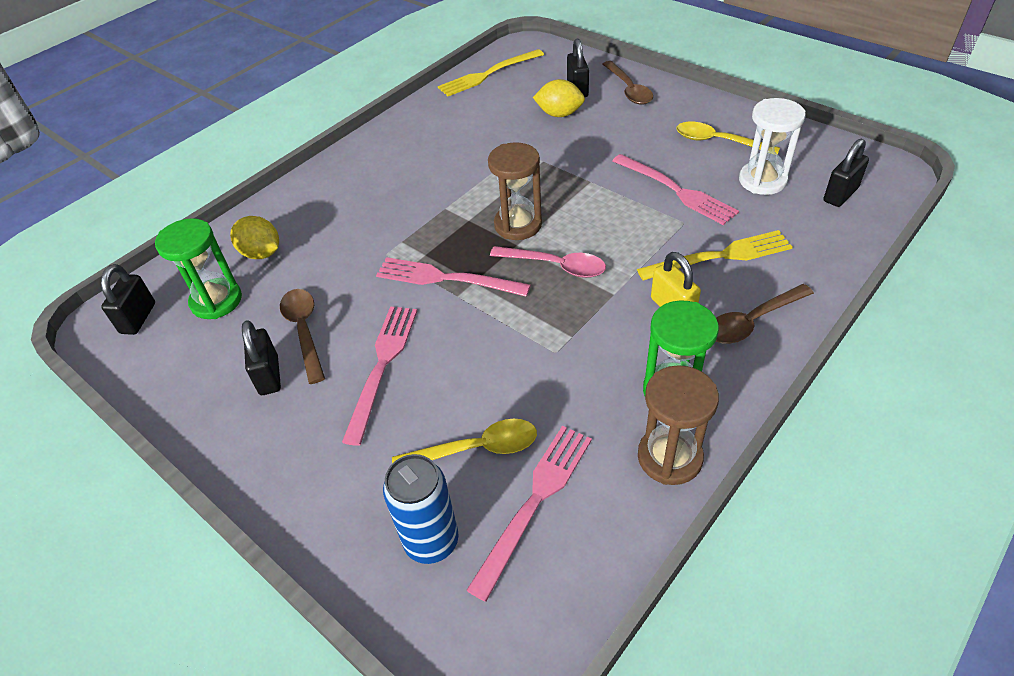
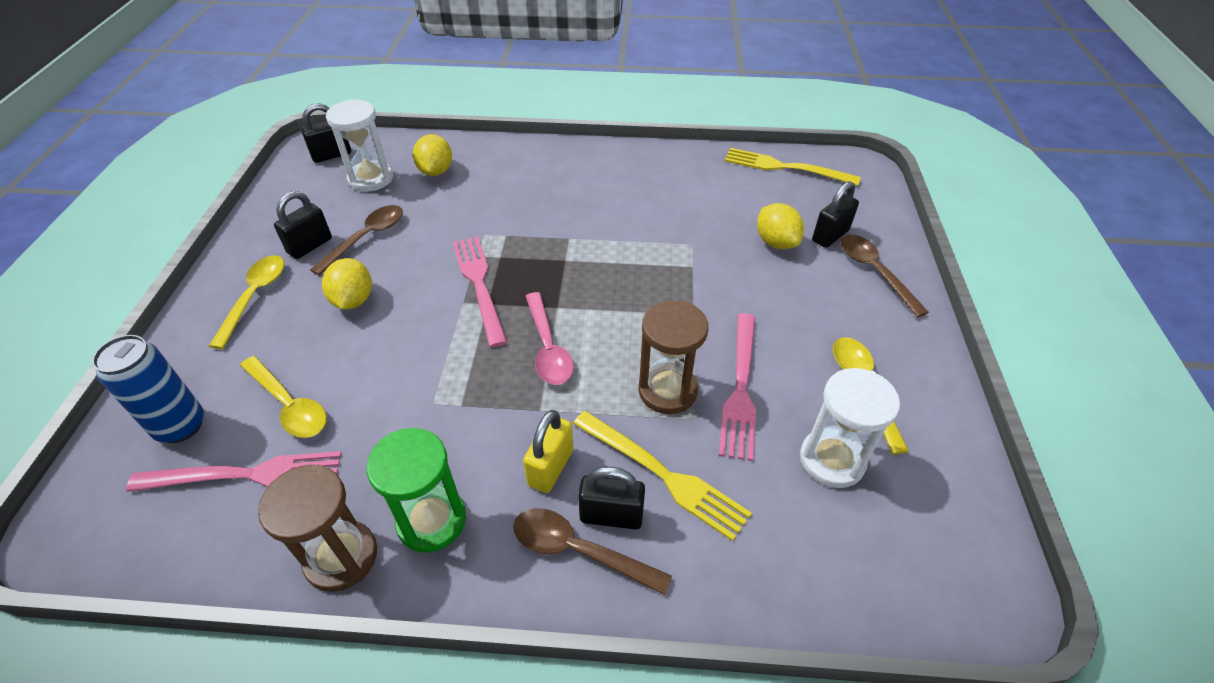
camera: 50 degrees right, 0 degrees up
(216, 301) = (371, 179): green hourglass -> white hourglass
(301, 439) = (254, 297): none -> yellow spoon
(382, 366) = (353, 300): pink fork -> yellow lemon
(518, 225) = (584, 294): brown hourglass -> brown hourglass (667, 390)
(628, 89) = (874, 272): brown spoon -> brown spoon turned 120 degrees clockwise
(840, 195) = (882, 555): black padlock -> black padlock (611, 515)

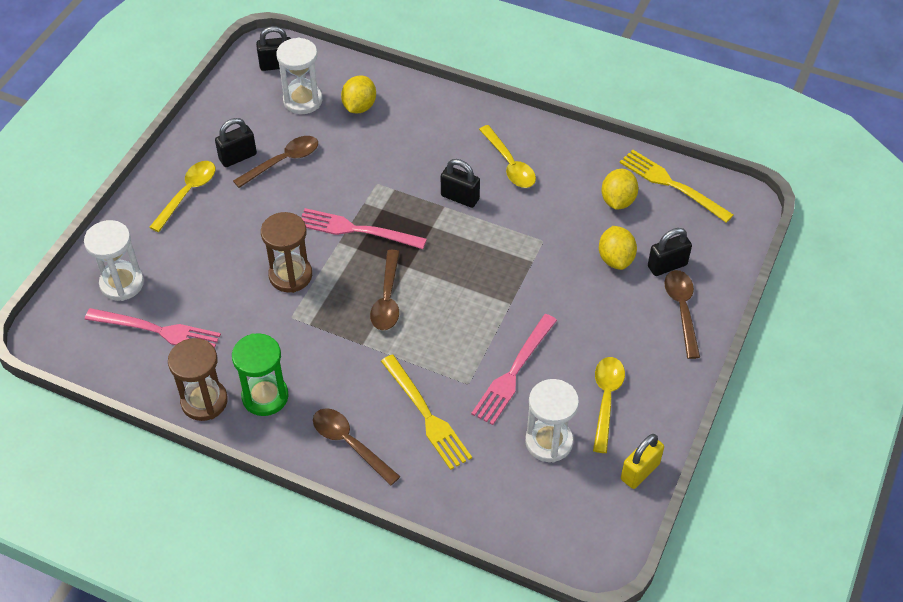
camera: 20 degrees right, 5 degrees up
(181, 426) = (122, 283): blue can -> white hourglass
(289, 405) = (194, 289): yellow spoon -> yellow spoon (509, 164)
(353, 300) = (258, 217): yellow lemon -> yellow lemon (617, 201)
(479, 284) = (356, 230): pink fork -> pink fork turned 75 degrees counterclockwise
(548, 348) = (387, 298): pink spoon -> brown spoon
(550, 467) = (353, 386): yellow padlock -> yellow padlock (640, 471)
(611, 515) = (380, 429): black padlock -> black padlock (460, 197)
(667, 390) = (459, 358): brown hourglass -> brown hourglass (290, 275)

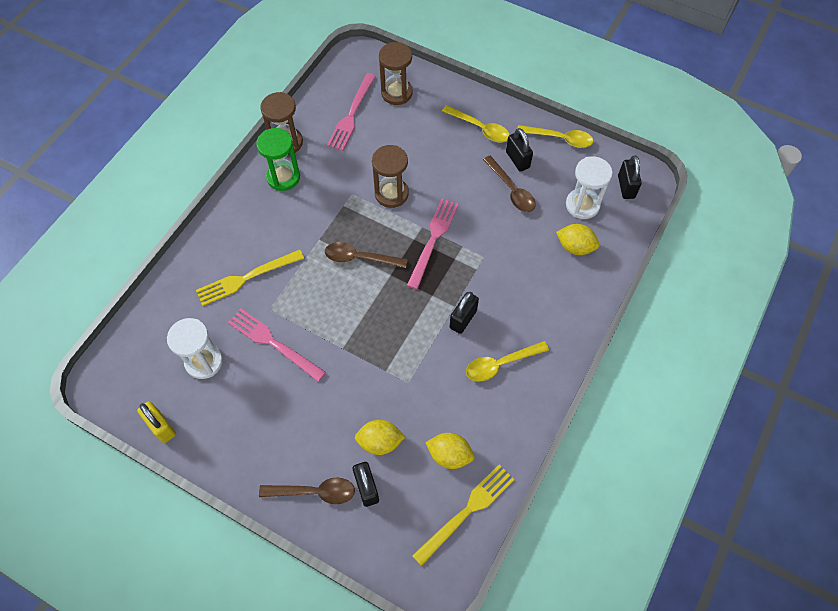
camera: 95 degrees right, 10 degrees up
(122, 283) = (396, 93): white hourglass -> brown hourglass
(350, 444) = (232, 228): brown spoon -> none
(606, 400) = (233, 411): yellow spoon -> yellow spoon (559, 138)

